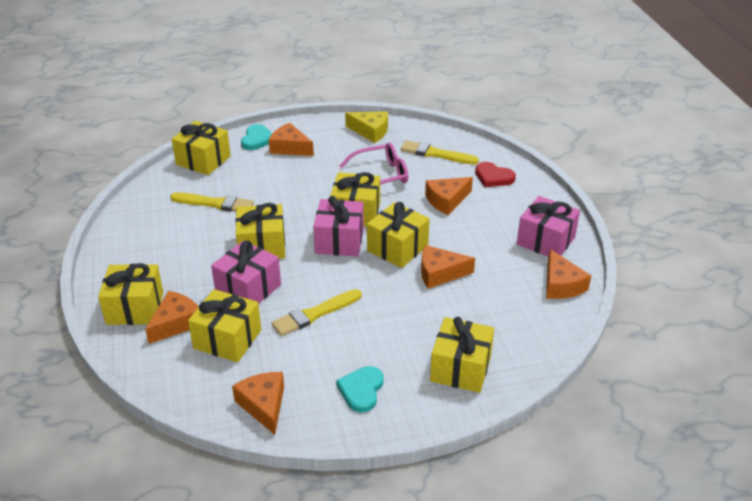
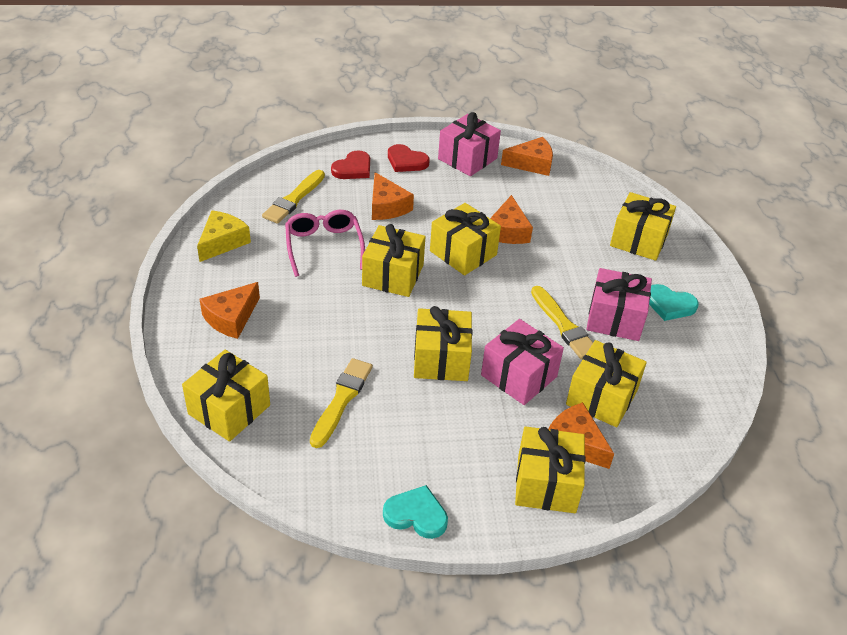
camera: 85 degrees left, 5 degrees up
(257, 139) = (196, 349): turquoise heart -> turquoise heart (416, 515)
(263, 405) = (694, 374): orange cheese -> none
(339, 241) = (443, 294): pink gift -> pink gift (615, 318)
(520, 204) = (406, 161): none -> red heart

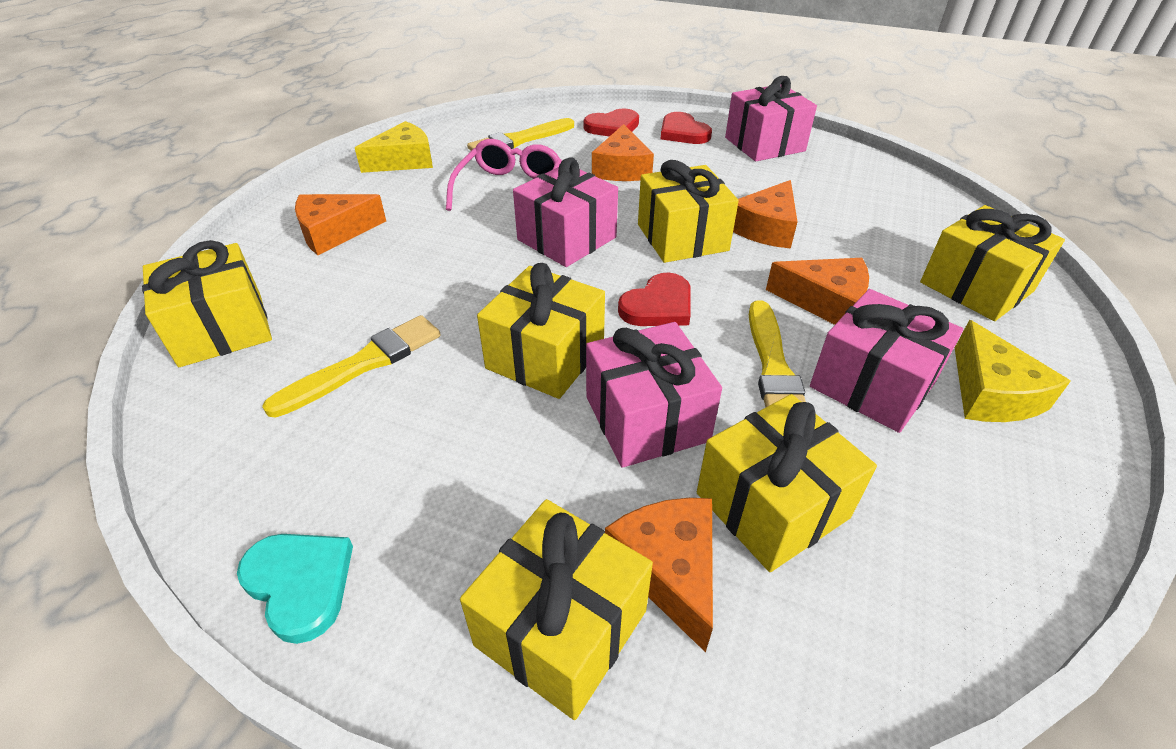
camera: 30 degrees right, 0 degrees up
(393, 275) = (567, 238): yellow gift -> pink gift
(481, 306) = (658, 306): none -> red heart
(531, 164) = (852, 165): orange cheese -> orange cheese (825, 302)
(669, 304) = (991, 393): turquoise heart -> yellow cheese

